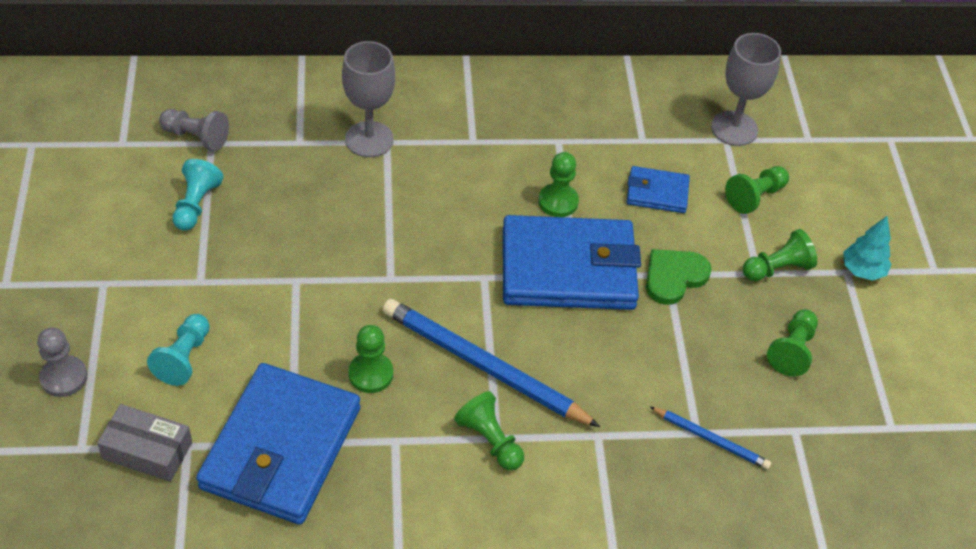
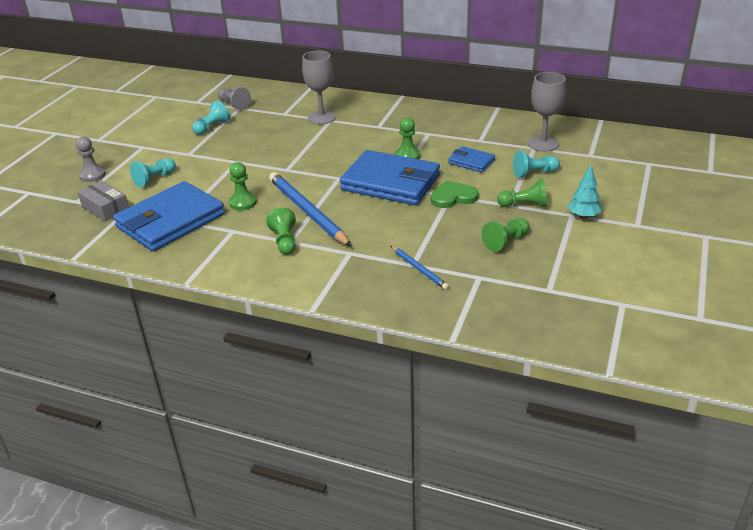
camera: 30 degrees right, 15 degrees down
(755, 197) = (534, 173): green pawn -> turquoise pawn

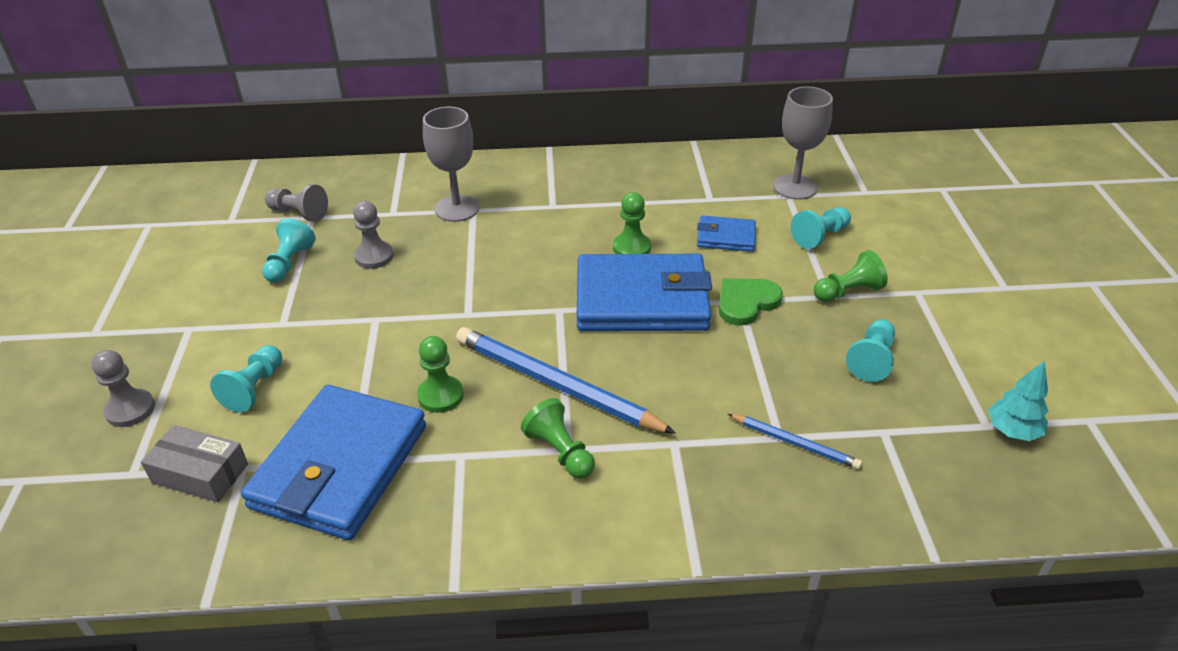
camera: 25 degrees left, 5 degrees up
(258, 132) = (374, 256): none -> grey pawn
(506, 242) = (871, 360): green pawn -> turquoise pawn
(583, 216) = (933, 290): turquoise tree -> turquoise tree (1012, 431)

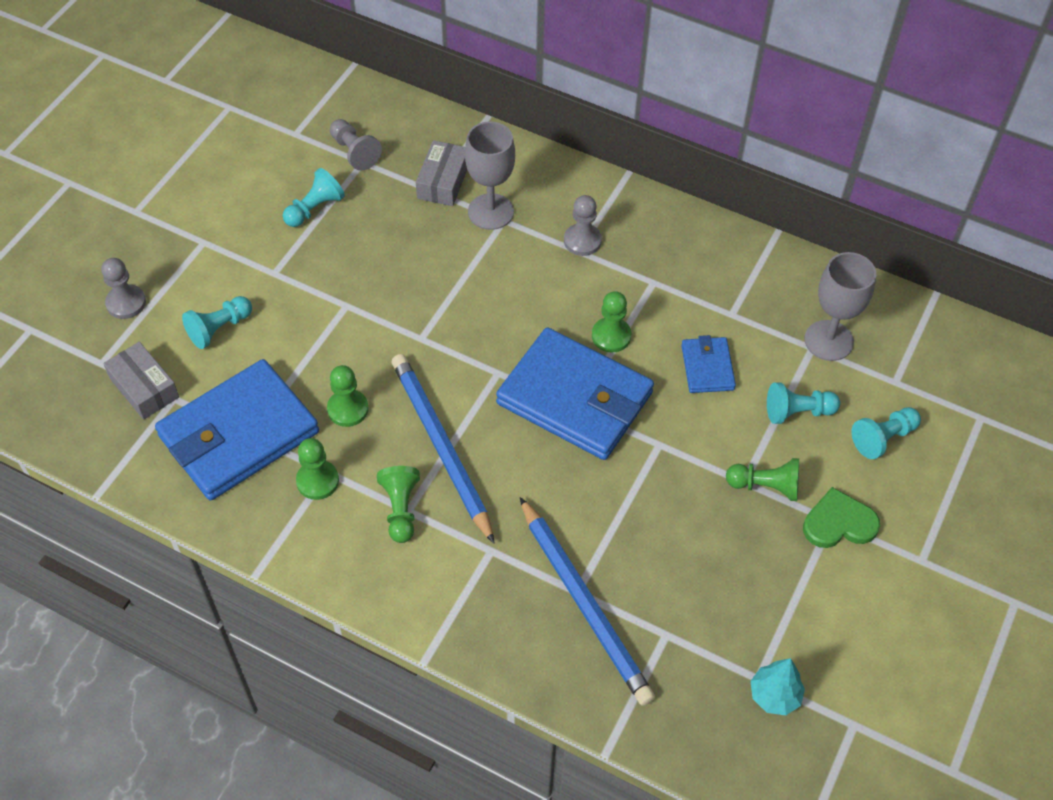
camera: 30 degrees right, 15 degrees up
(374, 256) = (386, 235): grey pawn -> grey pawn (582, 241)
(398, 204) = (443, 181): none -> grey box
(456, 467) = (317, 481): none -> green pawn
(726, 237) = (707, 367): blue wallet -> blue wallet turned 45 degrees clockwise
(746, 302) = (663, 449): green heart -> green heart (839, 523)
(795, 443) = (584, 603): blue pencil -> blue pencil, size x1.97
(871, 360) = (720, 565): turquoise pawn -> turquoise pawn (883, 438)

